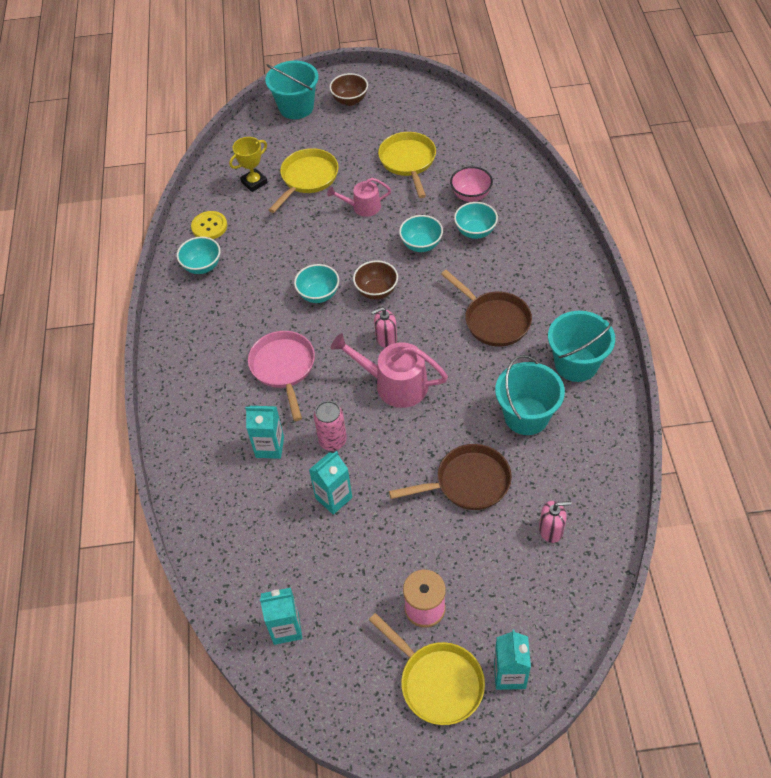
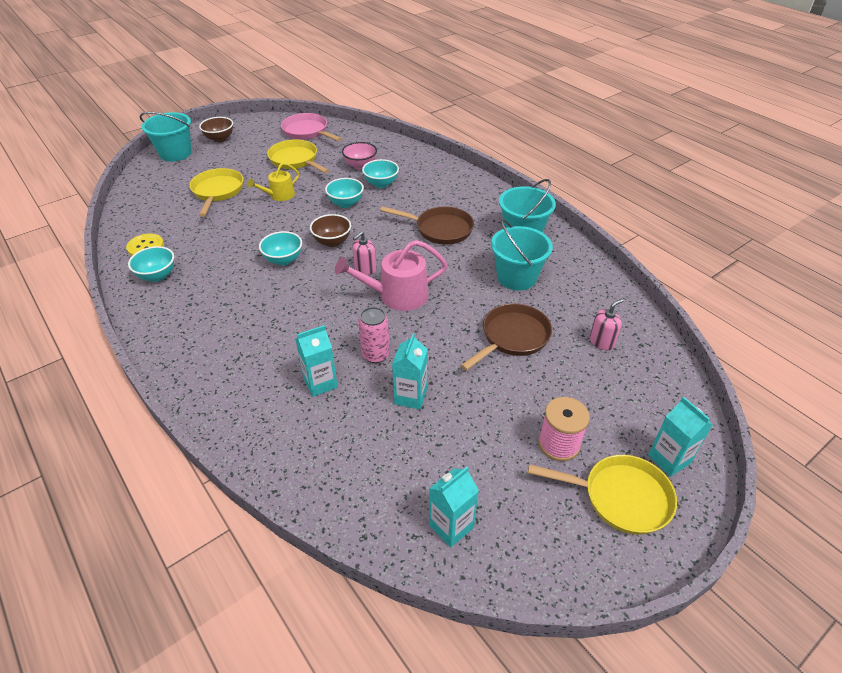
camera: 35 degrees left, 10 degrees down
(254, 182) = (169, 207): yellow trophy -> none
(284, 368) = (290, 320): pink pan -> pink pan (307, 132)
(363, 207) = (279, 195): pink watering can -> yellow watering can

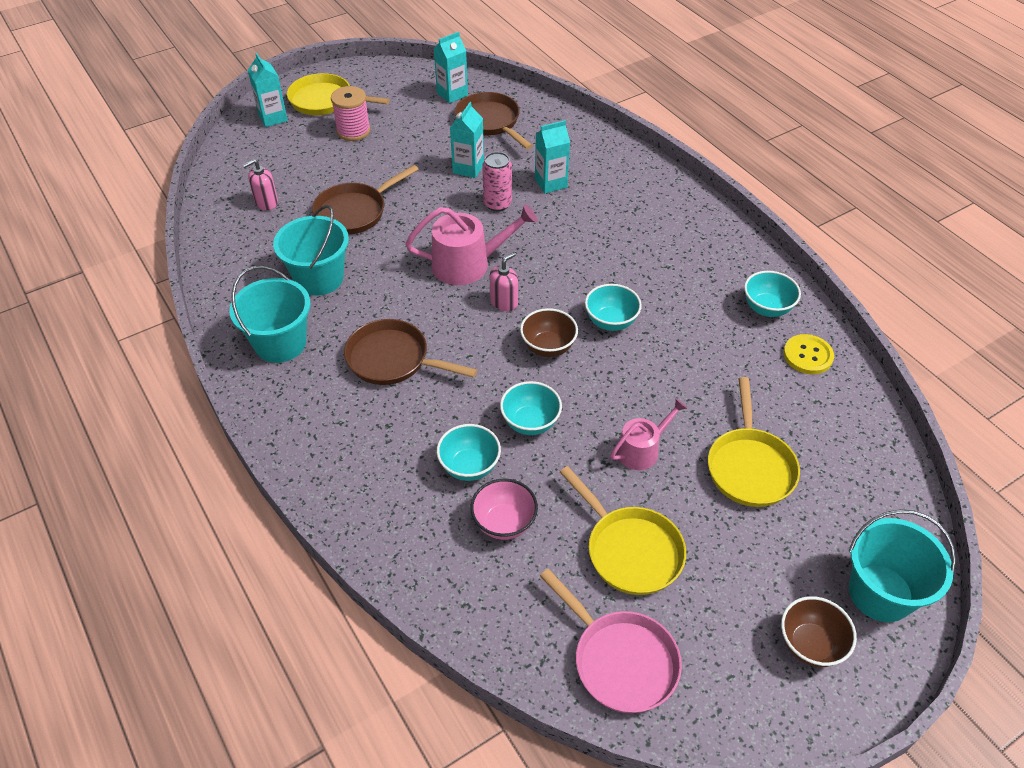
camera: 175 degrees left, 5 degrees up
(279, 195) = (642, 450): yellow watering can -> pink watering can
(392, 472) = (490, 122): none -> brown pan

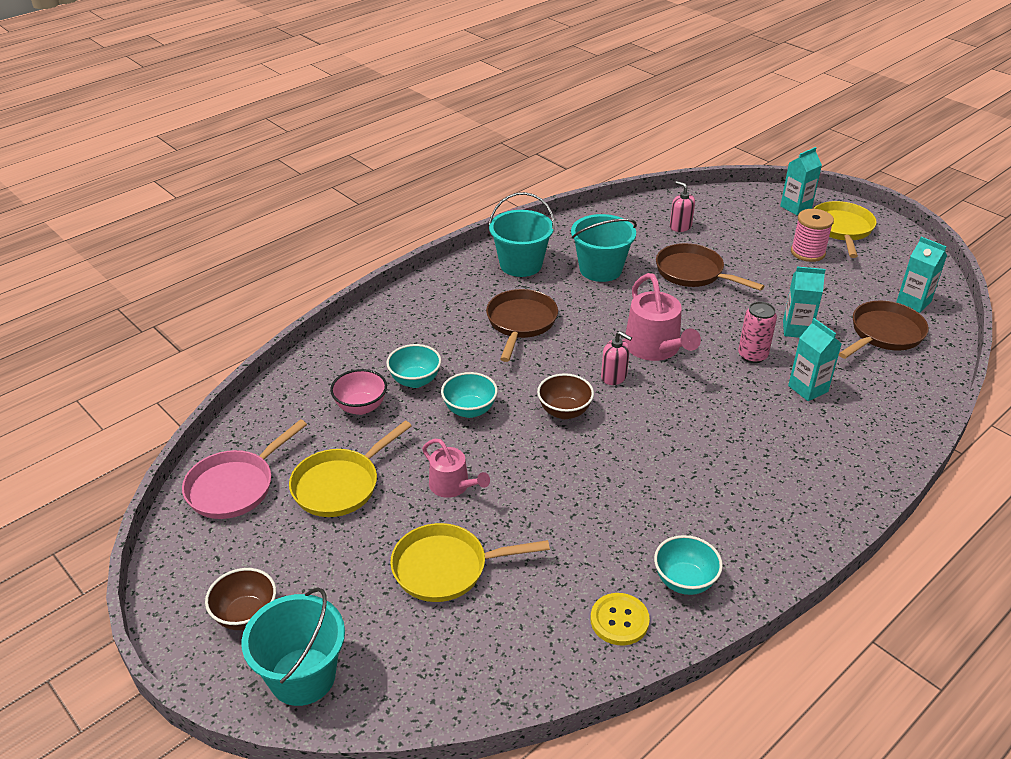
camera: 80 degrees right, 10 degrees down
(611, 322) = (614, 452): turquoise bowl -> none

